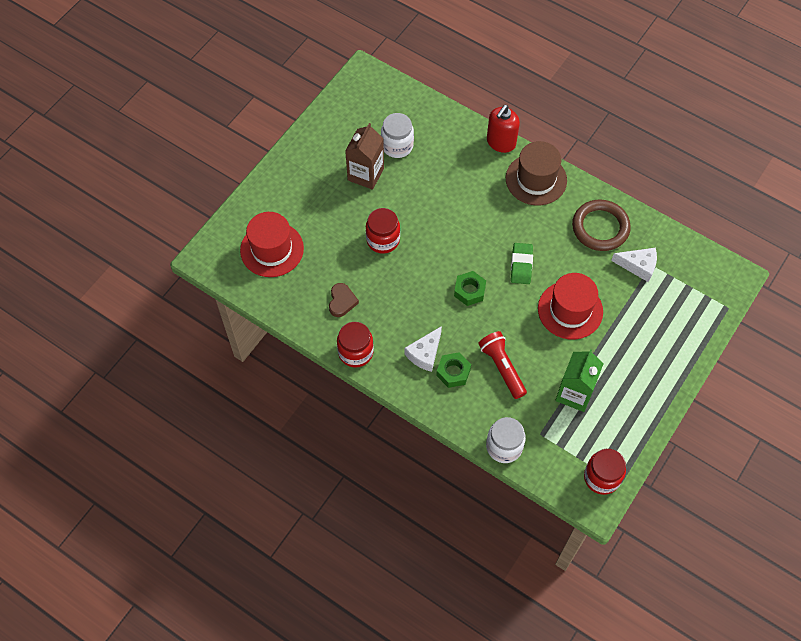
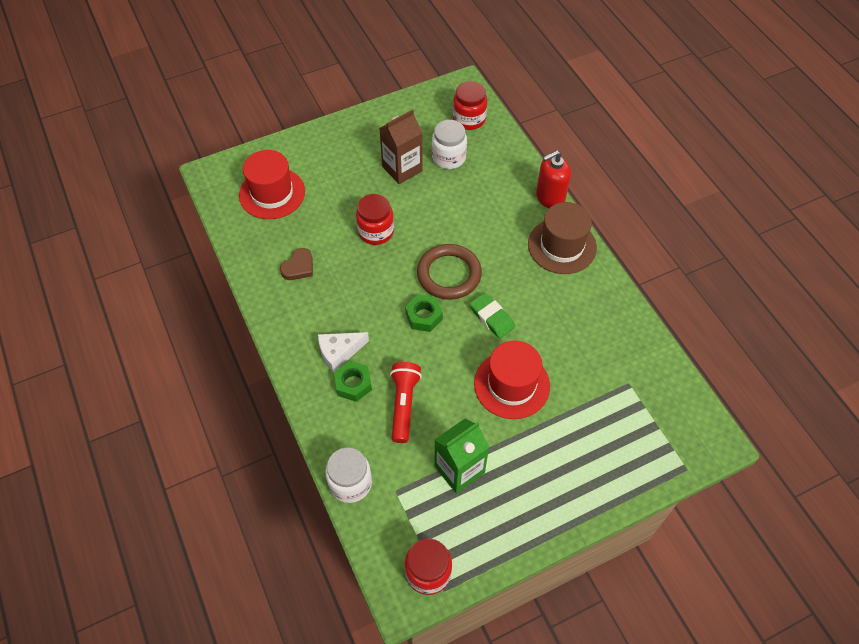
camera: 30 degrees right, 5 degrees down
(355, 352) = (277, 318): red jar -> red jar (469, 119)
(521, 265) = (492, 317): green eraser -> green eraser turned 75 degrees counterclockwise
(600, 227) = (597, 321): brown ring -> brown ring (449, 274)
(638, 266) = (613, 377): white cheese -> none

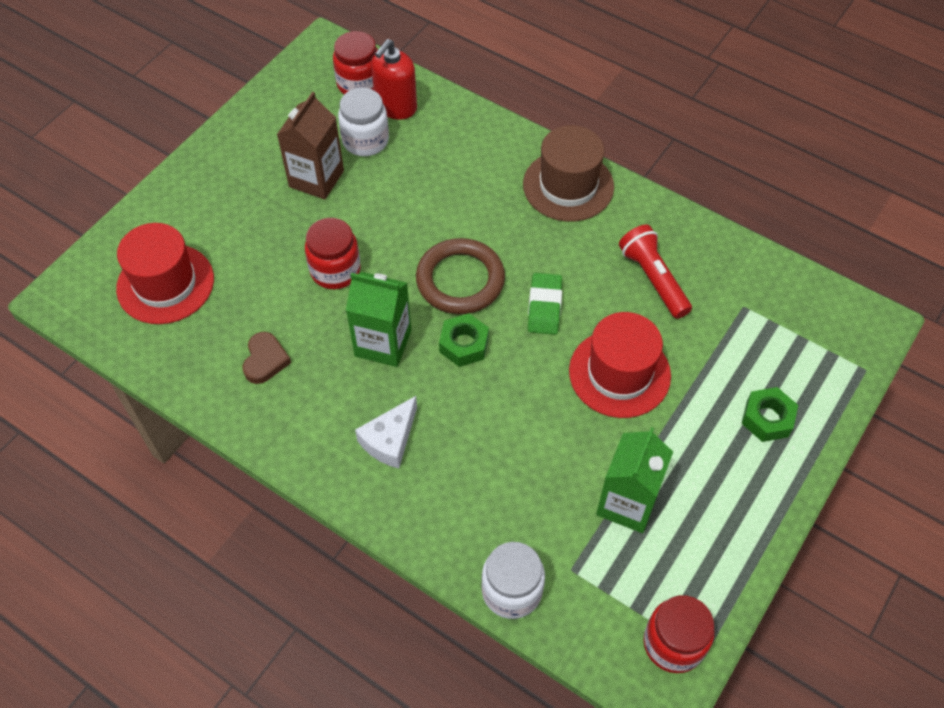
camera: 30 degrees left, 0 degrees up
(353, 384) = (433, 469): green nut -> green nut (767, 418)
(374, 291) = (383, 343): none -> green carton
(404, 404) = (511, 462): red flashlight -> red flashlight (653, 279)
(492, 317) = (544, 307): green eraser -> green eraser turned 75 degrees clockwise
(550, 197) = (517, 136): red soap dispenser -> red soap dispenser (396, 107)

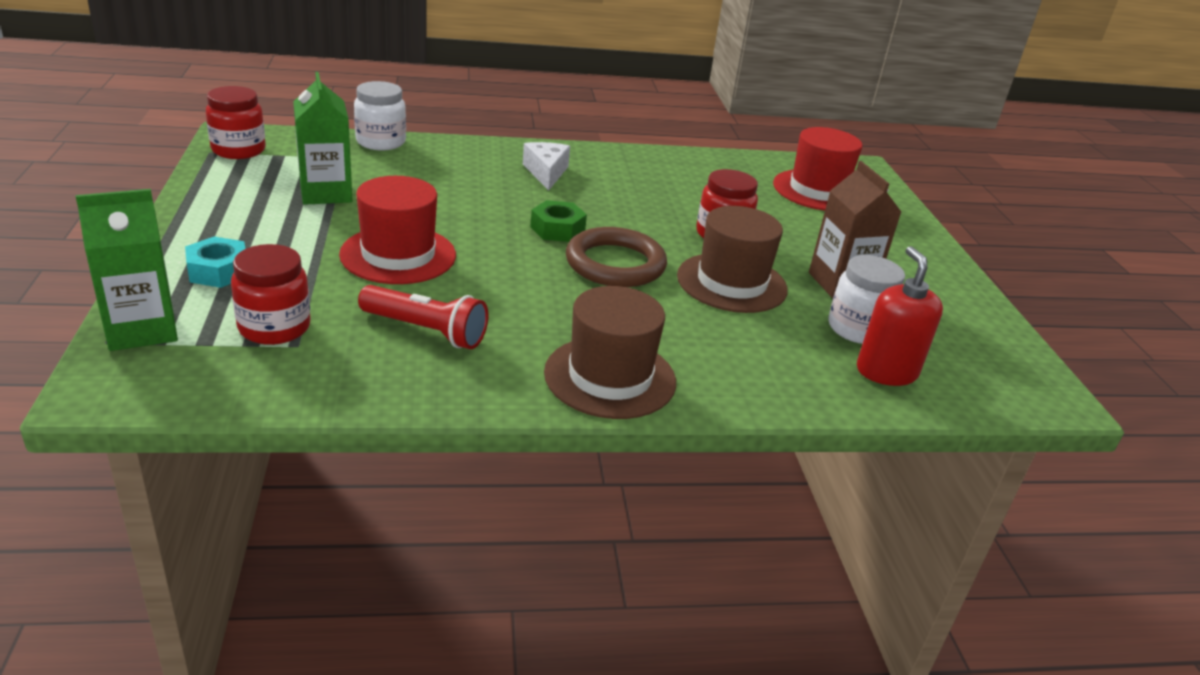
camera: 135 degrees right, 25 degrees down
(265, 360) = (687, 179): brown heart -> none
(359, 84) = (955, 376): red jar -> red jar (274, 327)
(383, 343) = (621, 211): green carton -> green carton (142, 329)
(396, 219) = (731, 283): none -> brown hat
(544, 307) = (516, 273): green eraser -> none
(767, 418) = (218, 271): green nut -> turquoise nut

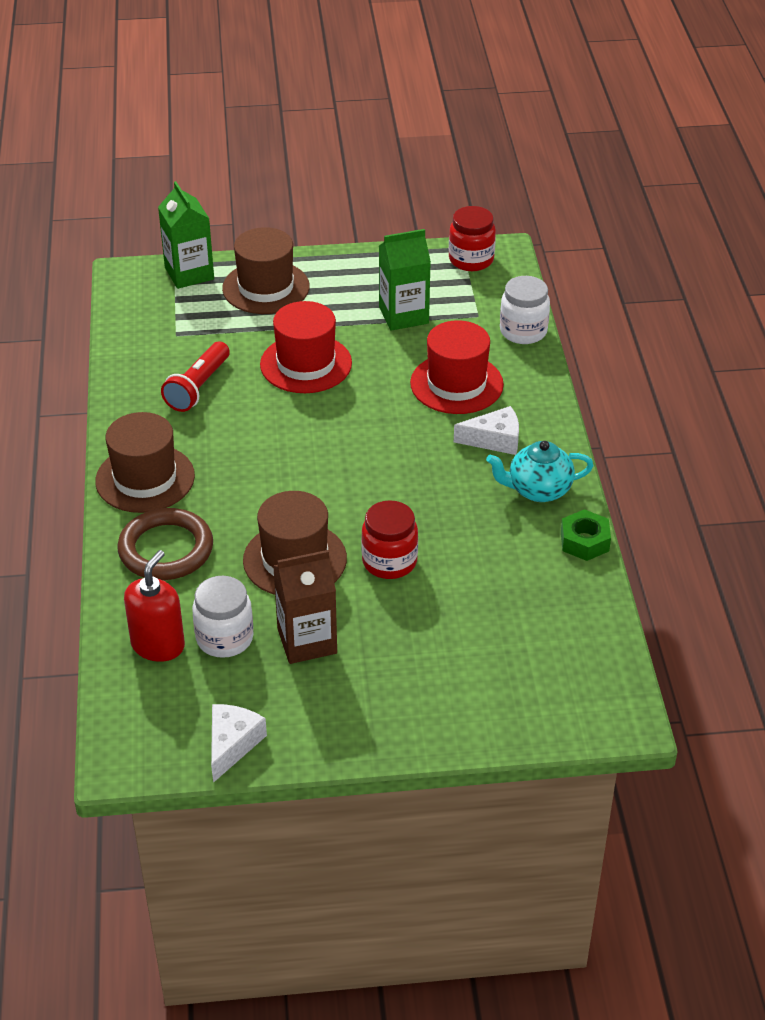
camera: 95 degrees right, 10 degrees up
(218, 271) = (266, 287): turquoise nut -> brown hat
(274, 327) = (196, 322): red jar -> none
(557, 229) = (372, 449): green nut -> green nut (584, 541)
(615, 264) = (315, 485): brown ring -> brown ring (166, 549)
(616, 163) = (538, 490): none -> turquoise teapot
(818, 190) = (528, 659): red hat -> red hat (456, 384)
(886, 372) = (158, 645): red soap dispenser -> red soap dispenser turned 60 degrees counterclockwise
(990, 330) = (232, 744): none -> white cheese

